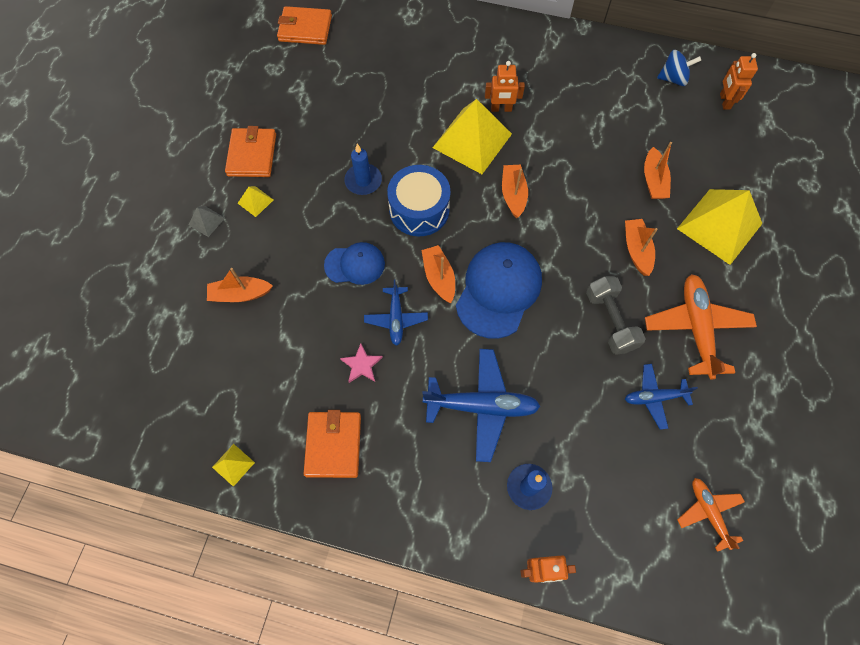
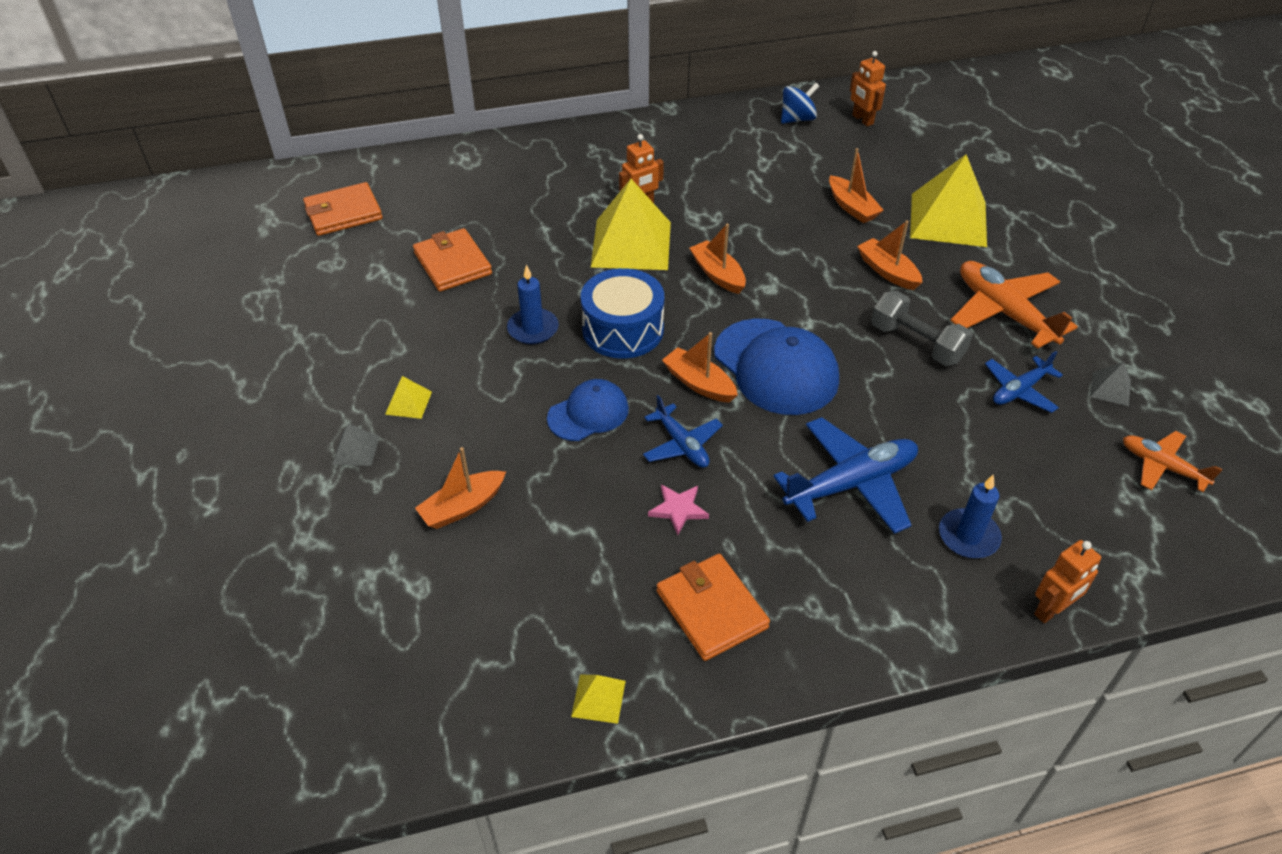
camera: 30 degrees left, 20 degrees down
(252, 155) = (367, 358): orange wallet -> orange wallet (452, 263)
(498, 290) = (776, 367): blue cap -> blue cap turned 150 degrees clockwise
(724, 432) = (1110, 389): none -> grey pyramid

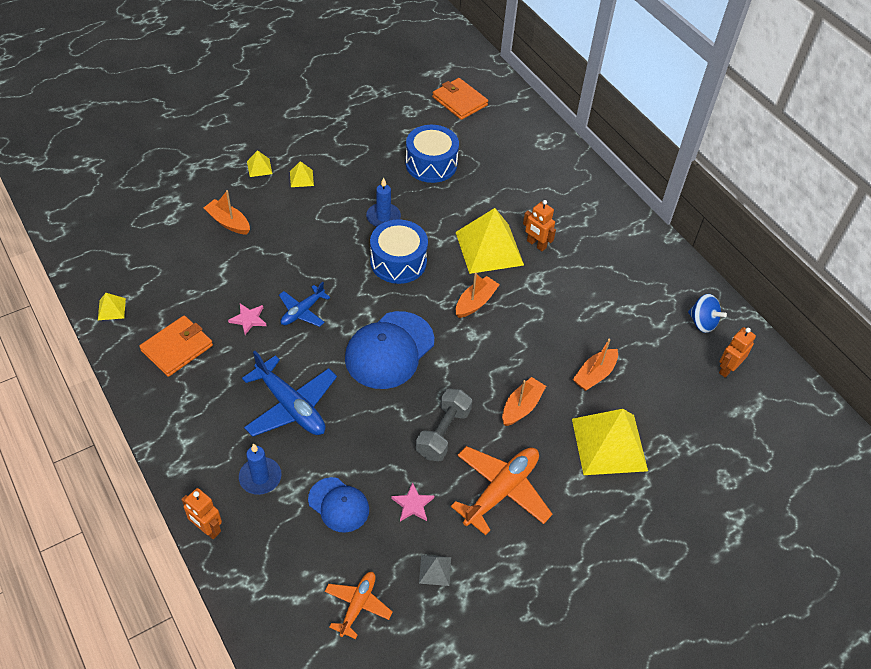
camera: 70 degrees right, 5 degrees up
(356, 450) = (259, 167): grey pyramid -> yellow pyramid
(452, 263) = (431, 164): orange wallet -> blue drum
(588, 413) = (316, 260): blue cap -> blue cap (339, 505)
(699, 383) = (360, 311): orange boat -> none
(1019, 390) = (412, 504): blue plane -> pink star

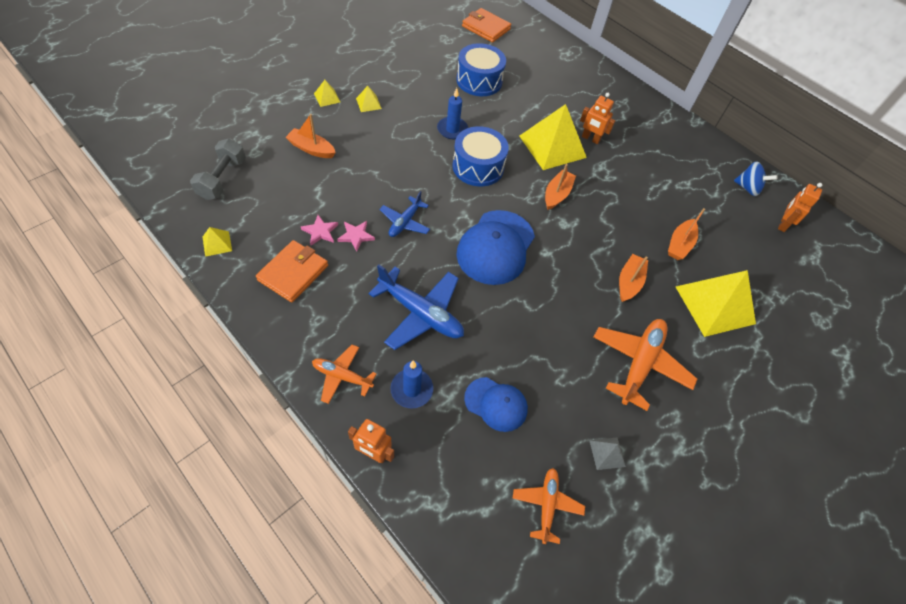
camera: 15 degrees left, 5 degrees up
(197, 454) = (342, 376): none -> orange plane
(412, 504) = (565, 391): pink star -> pink star (320, 232)
(443, 433) = (569, 317): grey dumbbell -> grey dumbbell (223, 179)

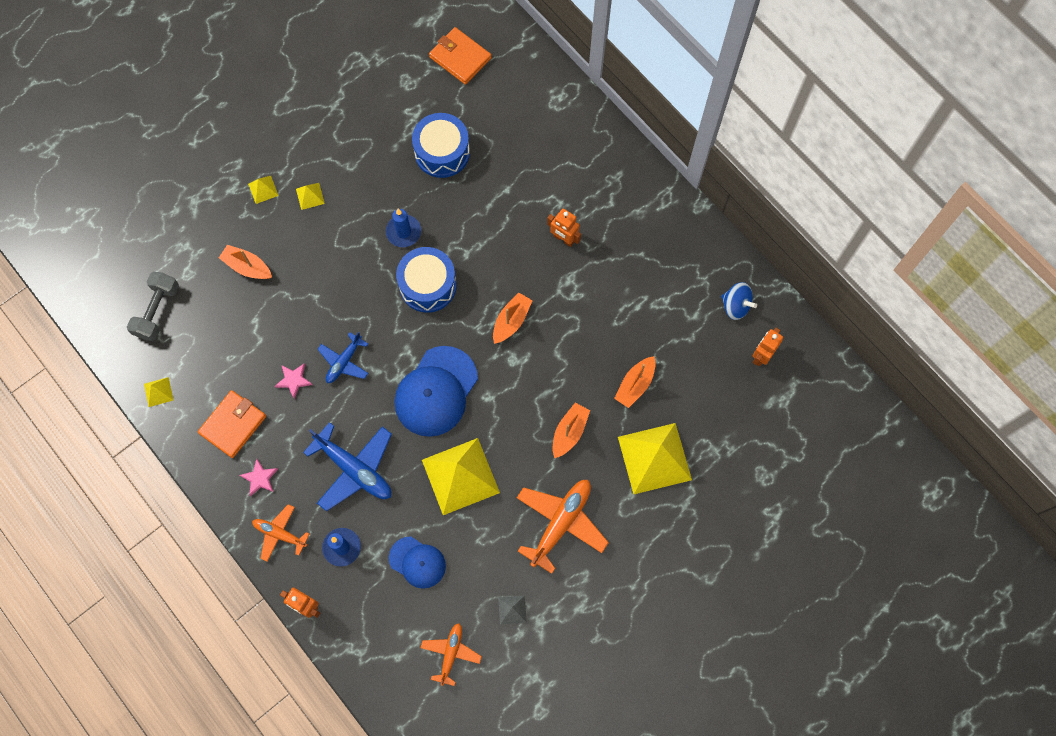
camera: 10 degrees right, 15 degrees up
(320, 232) = (258, 375): pink star -> pink star (260, 478)
(552, 146) = (516, 252): yellow pyramid -> yellow pyramid (460, 476)

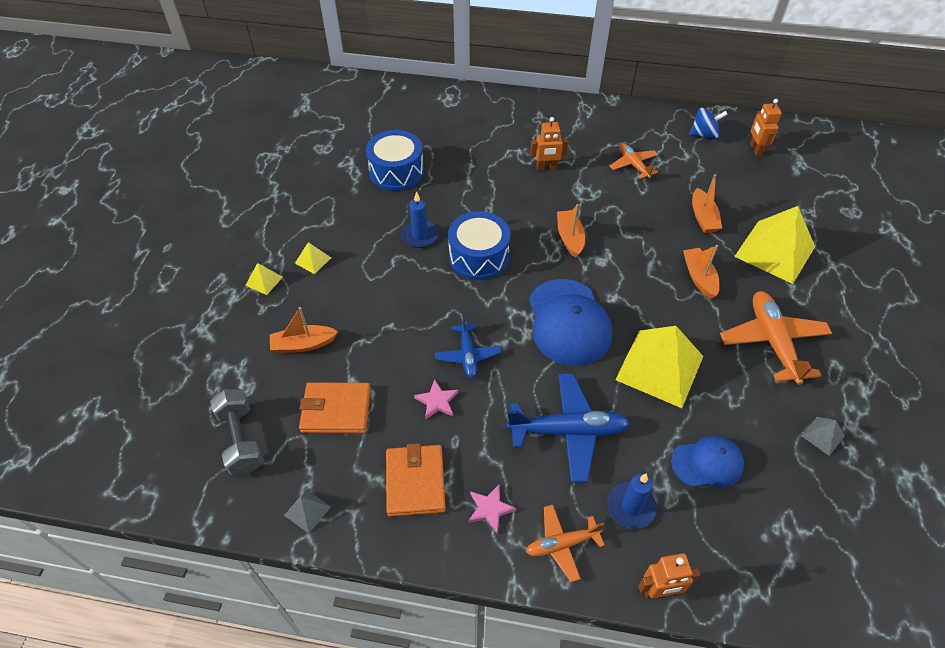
camera: 40 degrees left, 20 degrees down
(158, 392) = (307, 511): yellow pyramid -> grey pyramid
(451, 653) = (825, 516): orange plane -> orange plane (633, 165)
(460, 58) = (350, 115): orange wallet -> orange wallet (336, 410)

